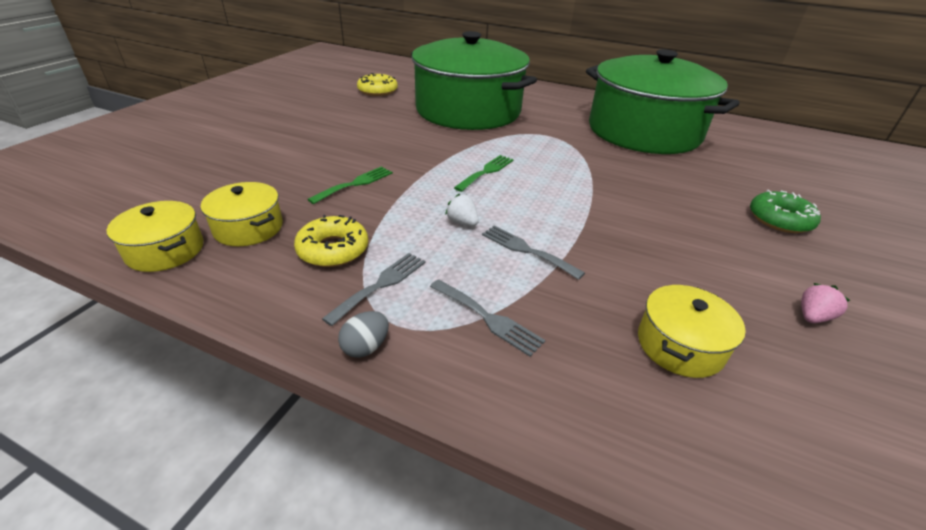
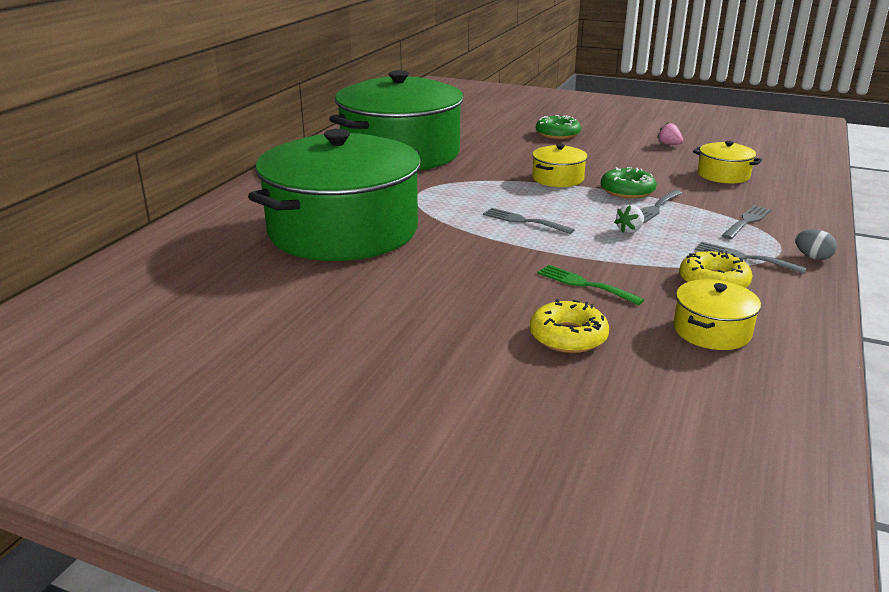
camera: 90 degrees left, 10 degrees down
(165, 250) = (786, 370): yellow pot -> yellow pot (558, 178)
(377, 91) = (249, 298): yellow donut -> yellow donut (568, 336)
(486, 172) = (523, 221): green fork -> grey fork
(579, 240) = (627, 191): none -> green donut

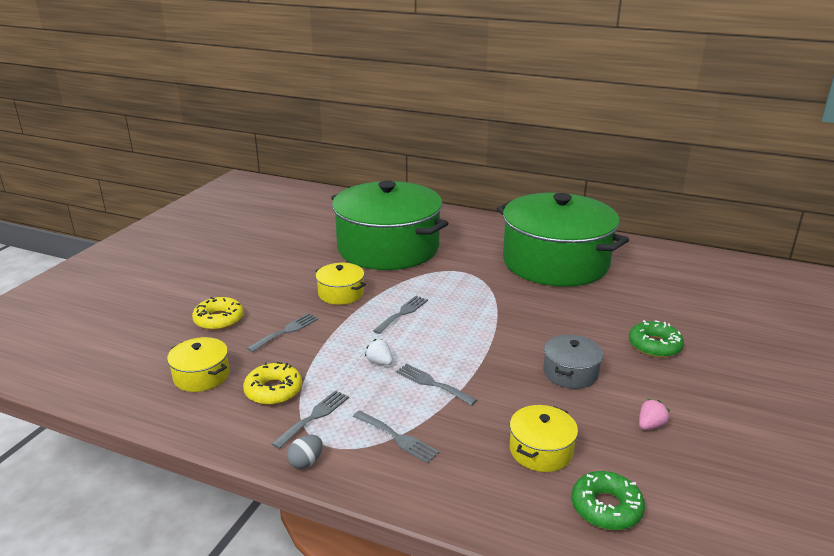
camera: 90 degrees right, 0 degrees up
(558, 178) = (506, 336): yellow pot -> yellow pot (341, 293)
(584, 284) = (286, 331): green fork -> grey fork
(611, 160) = (570, 373): none -> grey pot
(627, 191) = (477, 372): green donut -> green donut (606, 507)

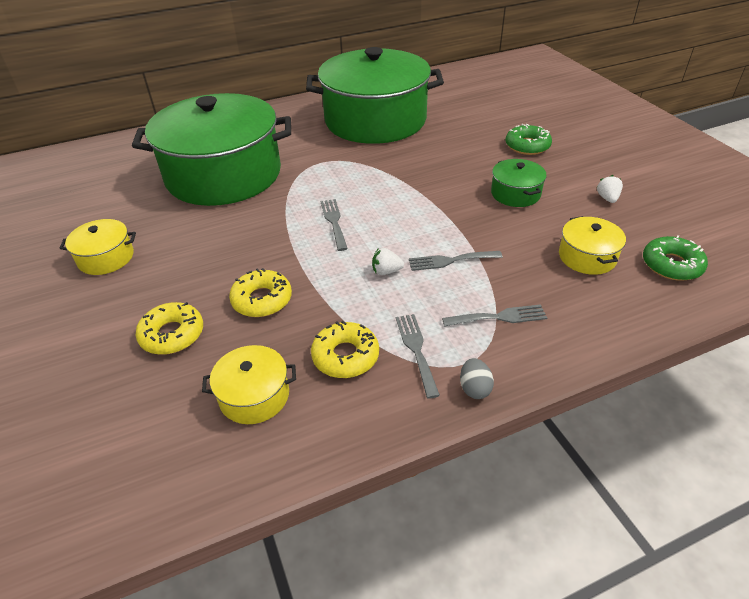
camera: 45 degrees left, 15 degrees up
(286, 331) = (262, 300): grey fork -> yellow donut
(341, 293) = (252, 237): yellow pot -> yellow pot (106, 258)
(570, 373) = (515, 193): grey pot -> green pot
(650, 425) = (607, 198): pink strawberry -> white strawberry

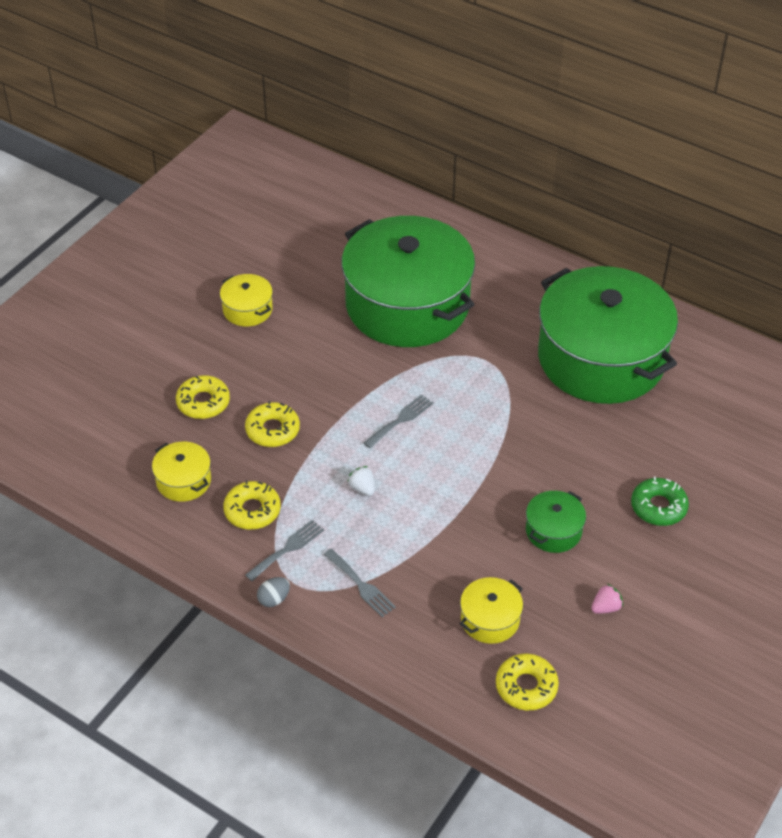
camera: 55 degrees right, 5 degrees up
(450, 260) = (409, 524): grey fork -> none
(607, 198) = (606, 607): white strawberry -> pink strawberry
(671, 265) = (526, 686): green donut -> yellow donut

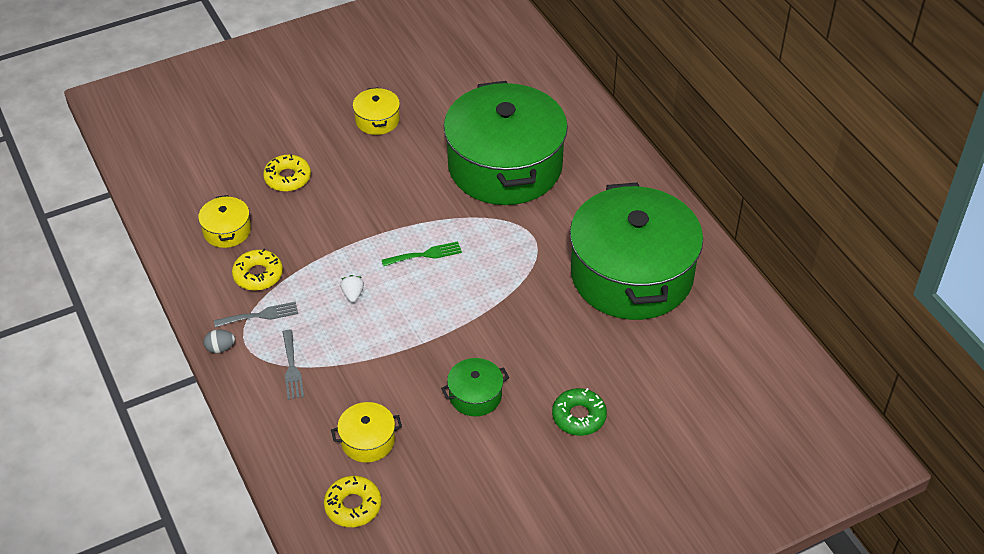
camera: 30 degrees right, 0 degrees up
(272, 430) = (321, 221): yellow donut -> none
(401, 420) = (425, 254): grey fork -> green fork
(606, 607) = (467, 476): pink strawberry -> none

